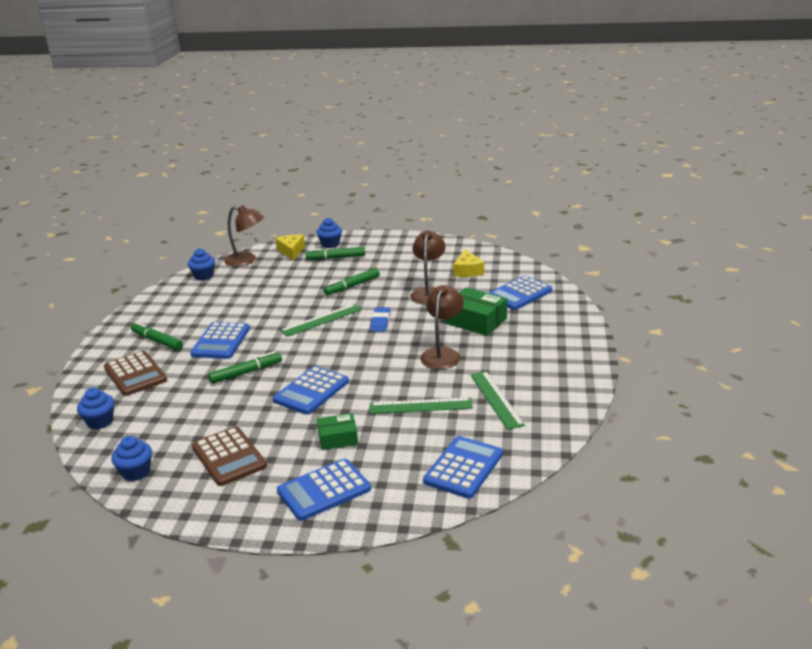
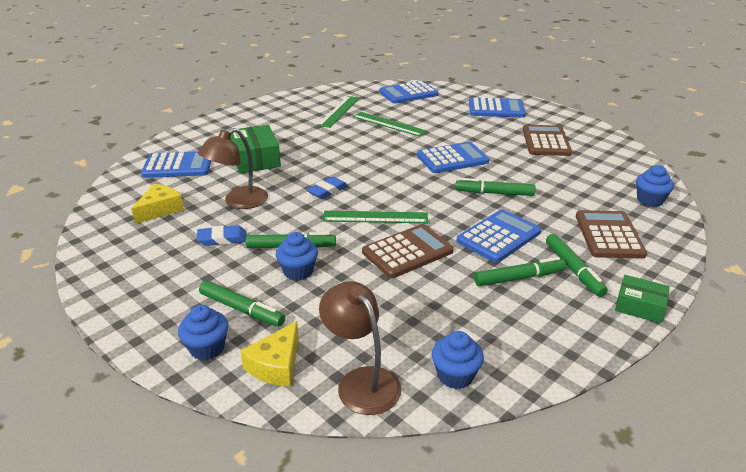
camera: 145 degrees left, 5 degrees up
(136, 472) = (619, 155): blue cupcake -> blue cupcake (298, 271)
(192, 323) = (519, 278): none -> green marker
(276, 310) = (407, 252): none -> brown calculator
(338, 438) = (463, 127): green box -> green box (639, 306)
(399, 274) = (222, 239): none -> blue eraser
(442, 354) = (323, 146): brown lamp -> none

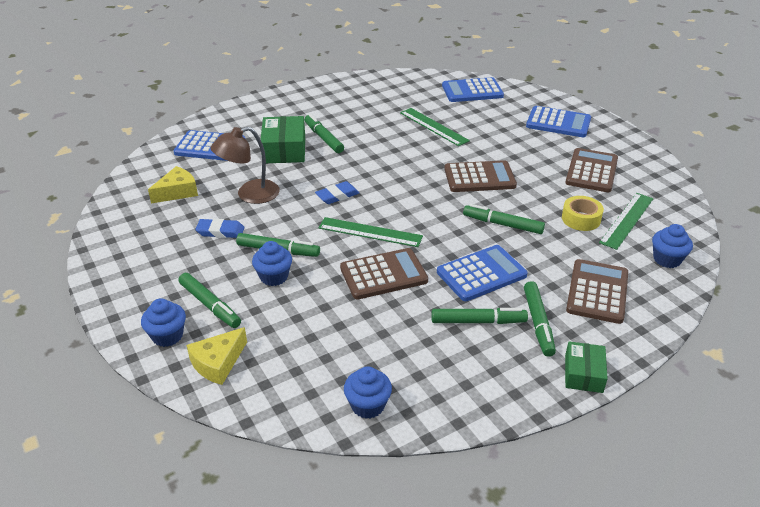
camera: 15 degrees right, 5 degrees up
(290, 145) = (323, 138): none -> green marker
(339, 111) = (389, 104): green ruler -> green ruler (627, 220)
(361, 381) = (283, 393): brown lamp -> none
(452, 159) = (479, 178): blue calculator -> brown calculator
(559, 179) = (581, 219): none -> yellow tape
(639, 306) = (583, 374): green box -> green box turned 60 degrees clockwise

